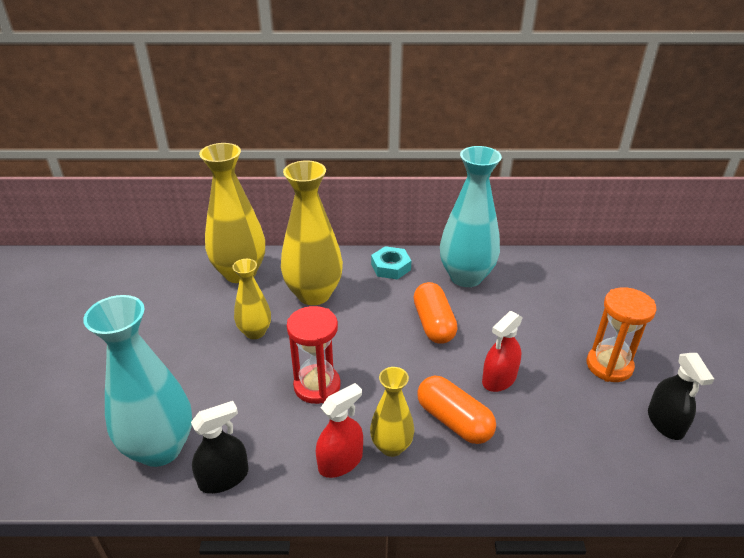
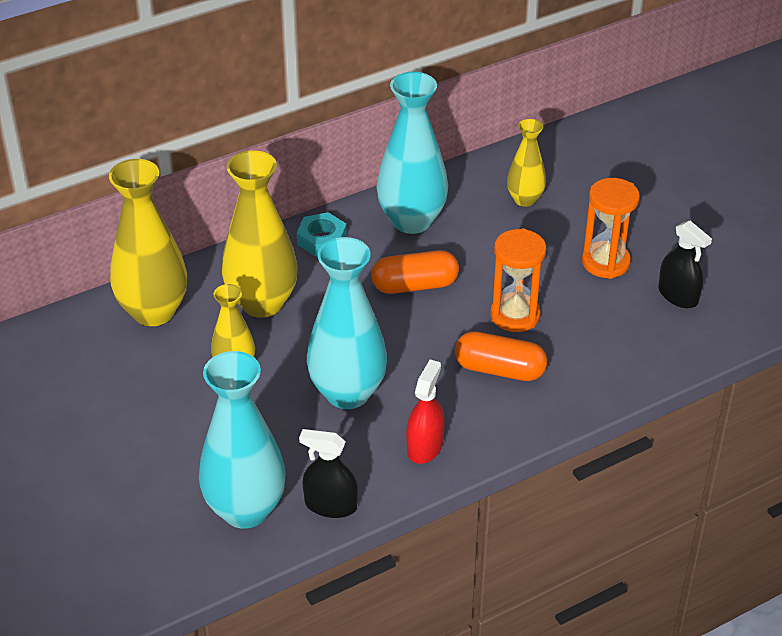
camera: 30 degrees left, 5 degrees up
(224, 478) = (330, 505): black spray bottle -> black spray bottle turned 105 degrees counterclockwise
(317, 386) = (347, 393): red hourglass -> turquoise vase
(391, 446) = (460, 415): yellow vase -> yellow vase (525, 199)
(433, 324) = (415, 285): orange capsule -> orange capsule turned 60 degrees counterclockwise
(499, 379) = (515, 315): red spray bottle -> orange hourglass

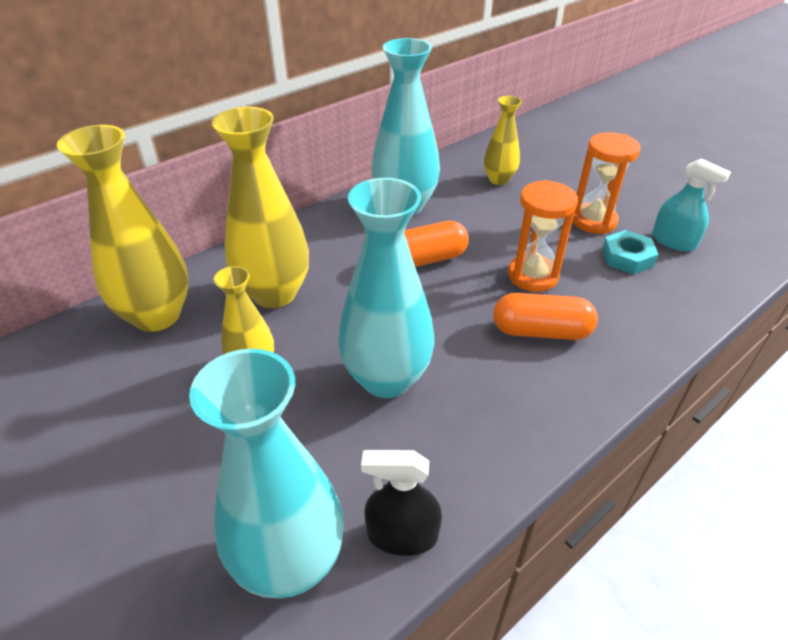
camera: 10 degrees left, 0 degrees up
(322, 239) = (324, 229): turquoise nut -> turquoise nut (627, 257)
(425, 446) = (494, 432): red spray bottle -> none
(678, 295) = (673, 241): black spray bottle -> turquoise spray bottle

